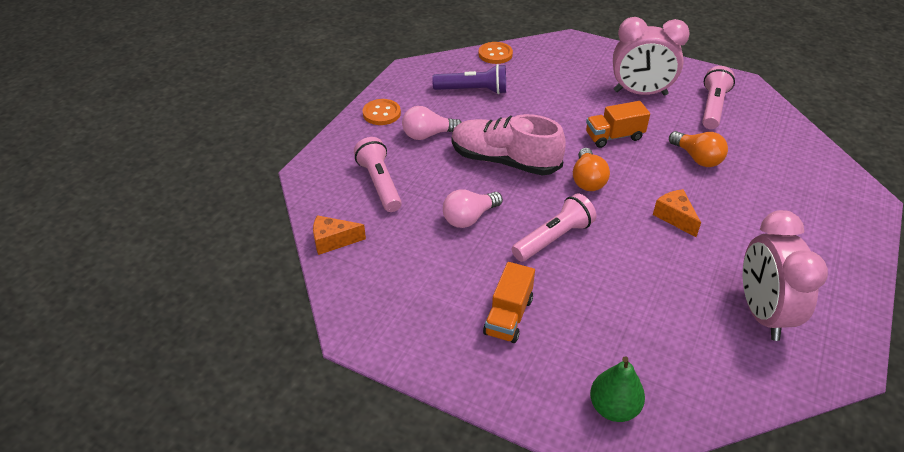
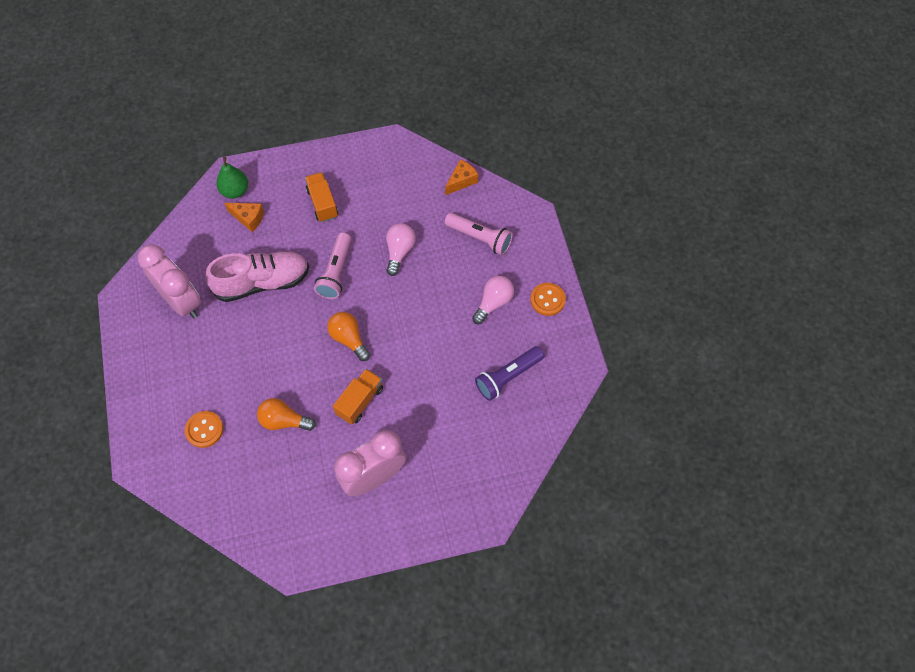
camera: 140 degrees right, 20 degrees up
(495, 54) = (534, 441): orange button -> orange button (204, 430)
(504, 161) = (419, 316): pink shoe -> pink shoe (262, 282)
(674, 217) = (269, 345): orange cheese -> orange cheese (248, 218)
(712, 107) = (302, 502): pink flashlight -> none

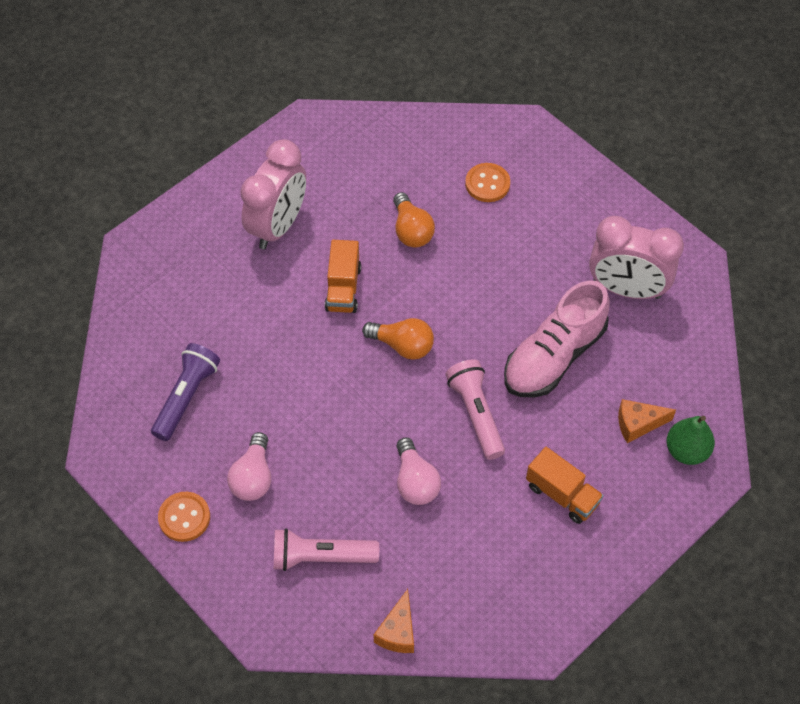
camera: 150 degrees right, 5 degrees down
(284, 421) = (411, 230): orange light bulb -> orange light bulb turned 90 degrees clockwise

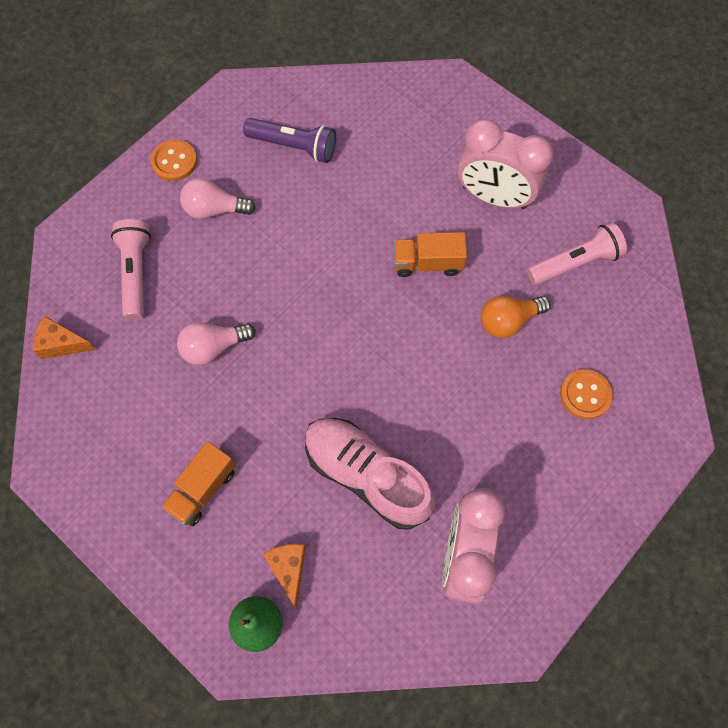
camera: 85 degrees right, 10 degrees up
(402, 345) = (366, 323): orange light bulb -> none
(476, 414) = (291, 399): pink flashlight -> pink flashlight (575, 263)

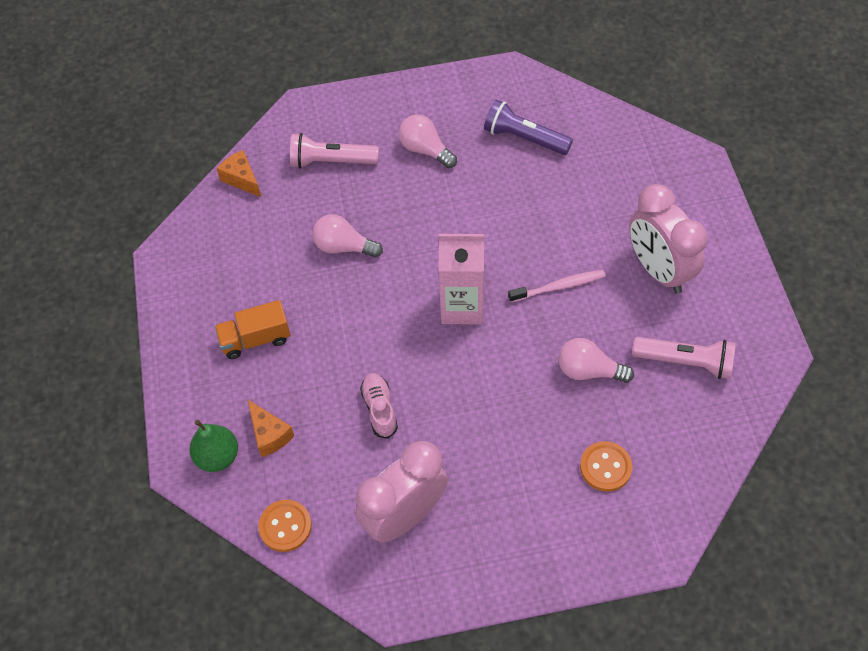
camera: 40 degrees right, 10 degrees down
(136, 273) = (331, 161): pink flashlight -> pink flashlight turned 120 degrees counterclockwise
(174, 161) = (424, 98): orange button -> orange button (285, 526)
(289, 569) = (269, 434): orange cheese -> orange cheese turned 120 degrees clockwise
(294, 146) = (524, 138): purple flashlight -> purple flashlight turned 150 degrees clockwise
(362, 334) = (462, 306): none -> pink carton
(366, 475) = (379, 409): pink shoe -> pink shoe, size x0.51
(427, 263) = (559, 287): orange truck -> pink toothbrush
(508, 321) = (589, 371): orange light bulb -> pink light bulb

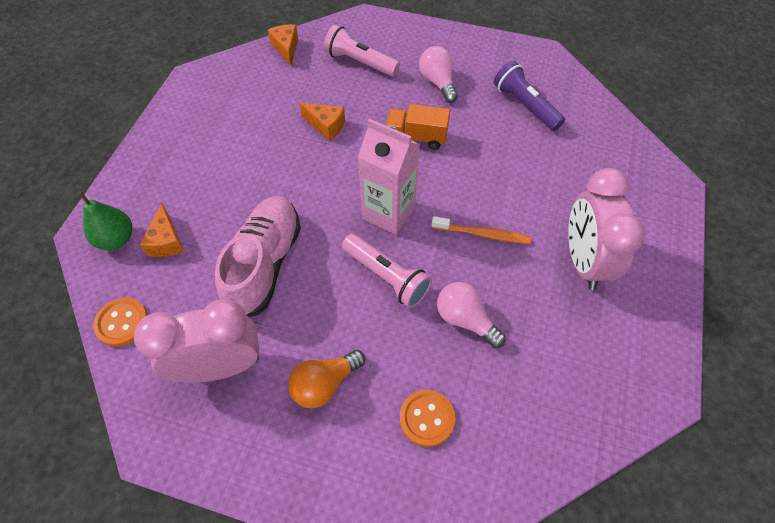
camera: 25 degrees right, 0 degrees up
(255, 339) = (211, 164): orange truck -> orange truck (416, 137)
(344, 247) = (326, 126): pink light bulb -> orange cheese
(379, 409) = (265, 264): pink shoe -> pink shoe, size x1.96
(504, 484) = (324, 384): none -> orange light bulb
(559, 287) = (482, 234): pink toothbrush -> orange toothbrush
(685, 362) = (563, 356): pink flashlight -> pink flashlight (387, 276)

